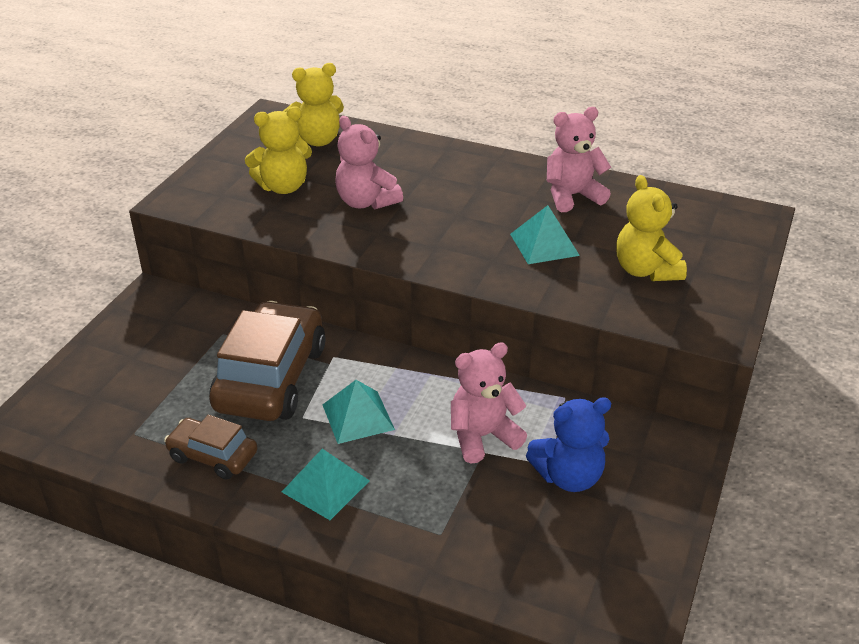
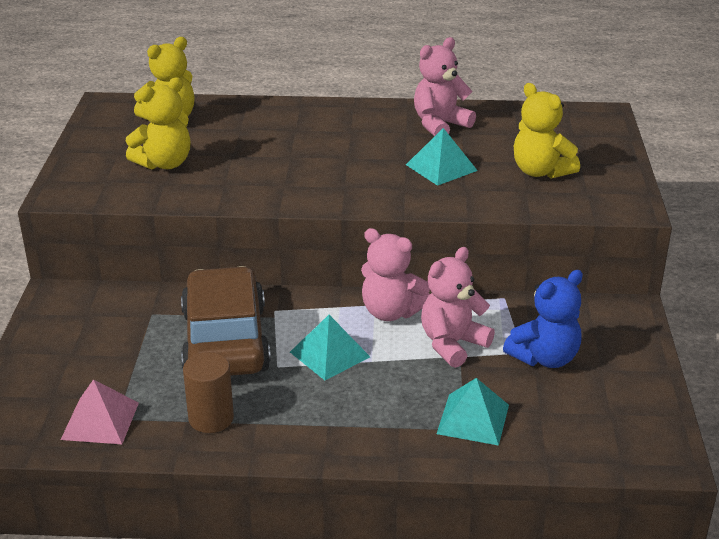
camera: 20 degrees left, 5 degrees down
(118, 432) = (100, 420): none -> pink pyramid
(213, 456) = (211, 418): brown car -> brown cylinder
(325, 486) = (335, 417): turquoise pyramid -> turquoise pyramid (473, 419)
(366, 202) = (255, 162): pink teddy bear -> pink teddy bear (391, 312)

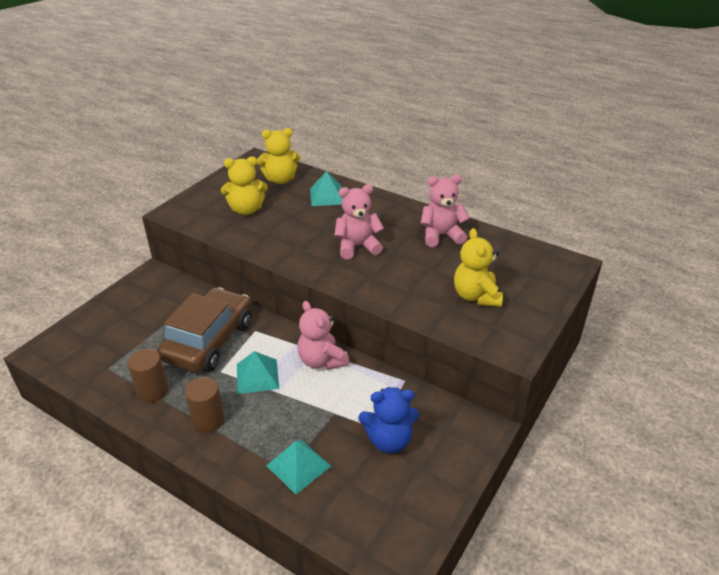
camera: 30 degrees right, 5 degrees up
(100, 420) = (98, 366): pink pyramid -> none
(319, 419) = (208, 420): none -> brown cylinder
(441, 167) = (409, 269): turquoise pyramid -> turquoise pyramid (327, 196)
(452, 344) = (338, 402): pink teddy bear -> pink teddy bear (357, 247)

